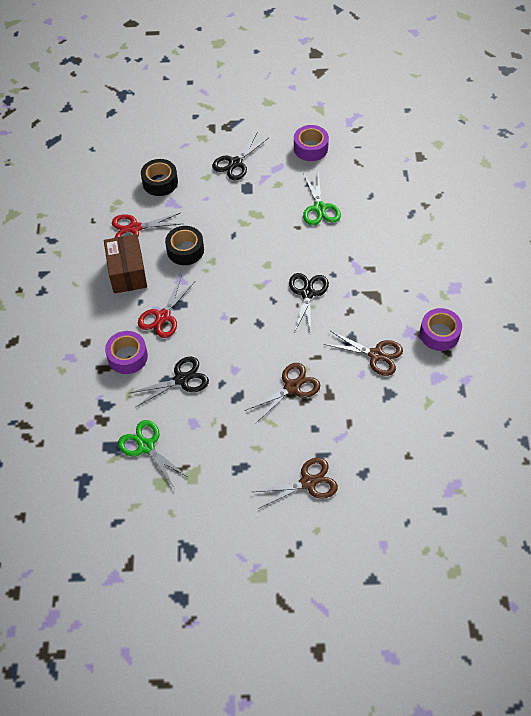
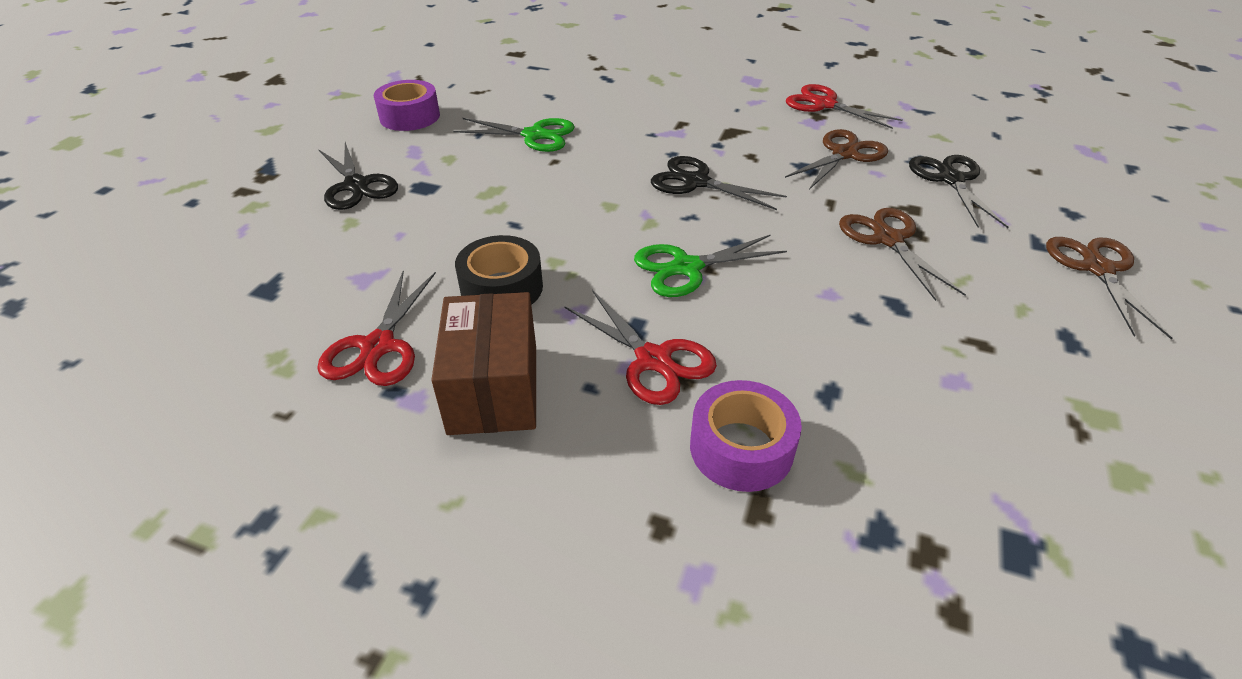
camera: 70 degrees left, 15 degrees down
(127, 273) = (493, 388): brown box -> brown box turned 75 degrees clockwise
(146, 446) = (1018, 477): green scissors -> green scissors (686, 268)
(160, 182) = (296, 281): black tape -> none
(181, 379) = (835, 371): black scissors -> black scissors (950, 179)
(439, 334) = (824, 104): purple tape -> red scissors

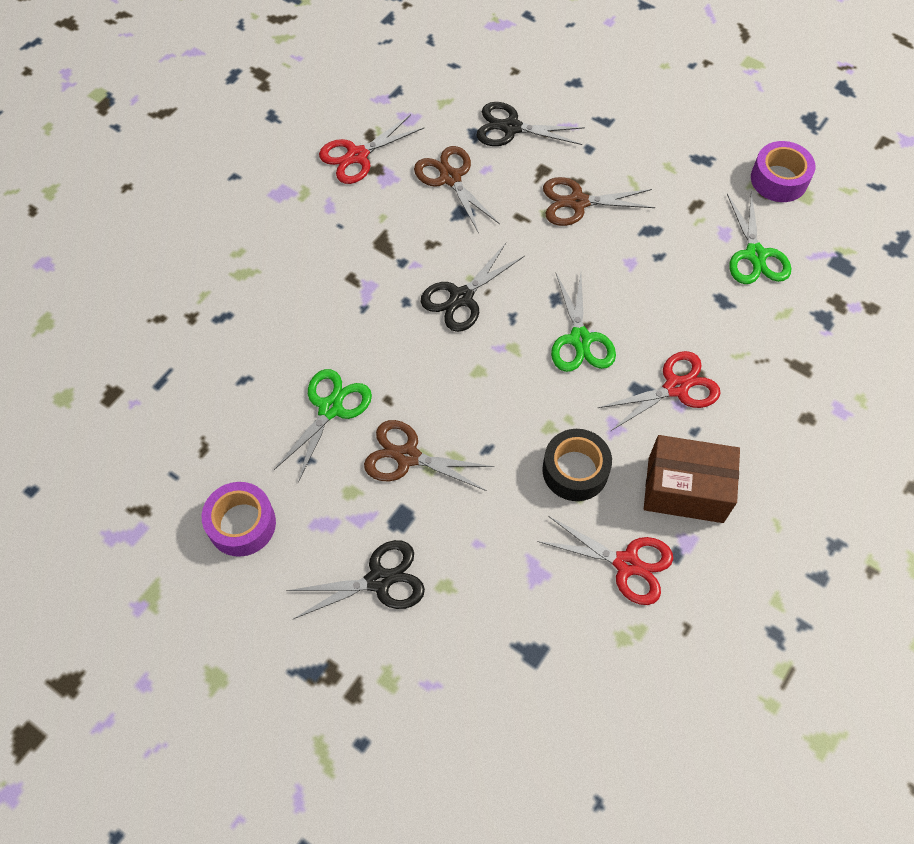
camera: 75 degrees left, 20 degrees up
(741, 448) = (759, 361): purple tape -> purple tape (779, 179)
(942, 422) = (755, 255): none -> green scissors
(1097, 268) = (639, 106): brown scissors -> brown scissors (407, 456)

